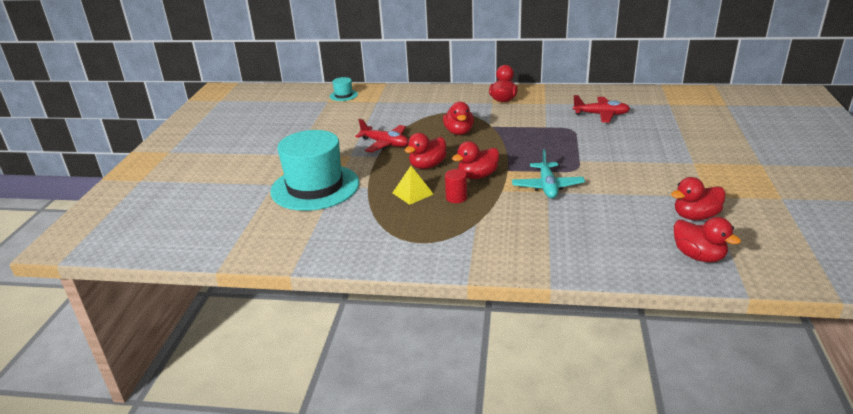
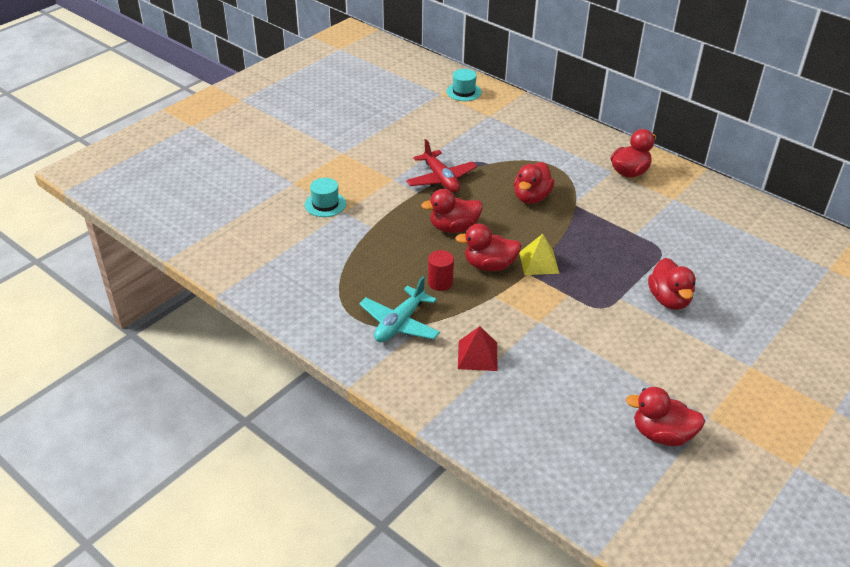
camera: 30 degrees right, 10 degrees up
(315, 187) = (325, 204): turquoise hat -> turquoise hat, size x0.42
(412, 193) = (405, 256): yellow pyramid -> yellow pyramid (539, 262)
(533, 226) = (477, 355): none -> red pyramid
(547, 186) = (546, 315): turquoise plane -> turquoise plane (399, 323)
(601, 115) = (721, 246): red plane -> none
(698, 256) = (604, 482): red duck -> red duck (669, 299)

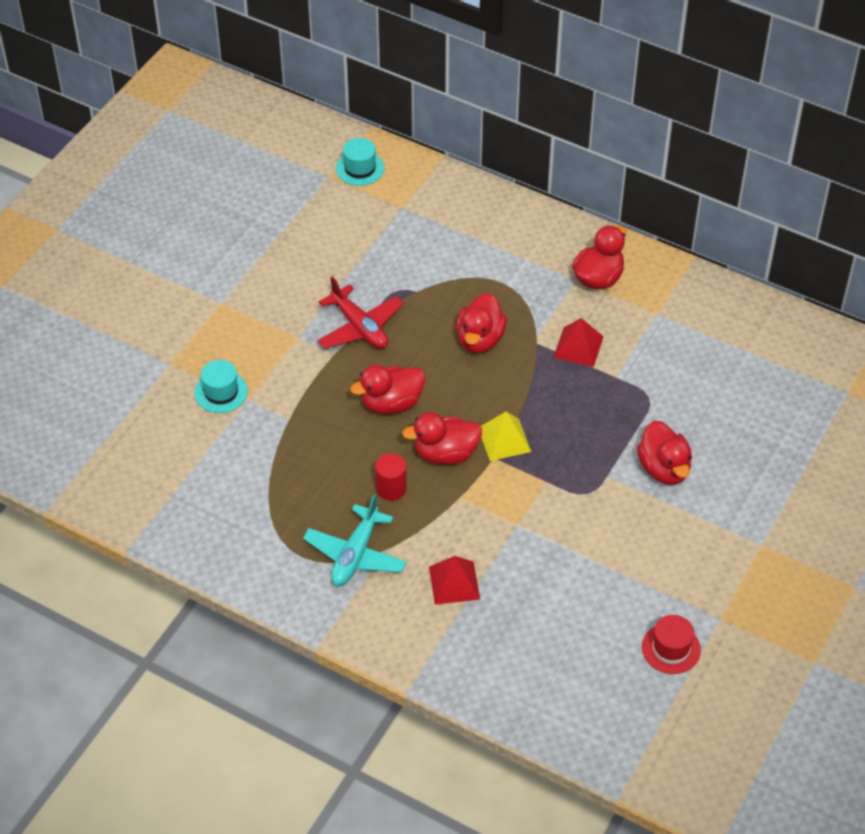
camera: 10 degrees left, 10 degrees up
(608, 211) = (578, 346): none -> red pyramid
(662, 434) = (671, 648): red duck -> red hat

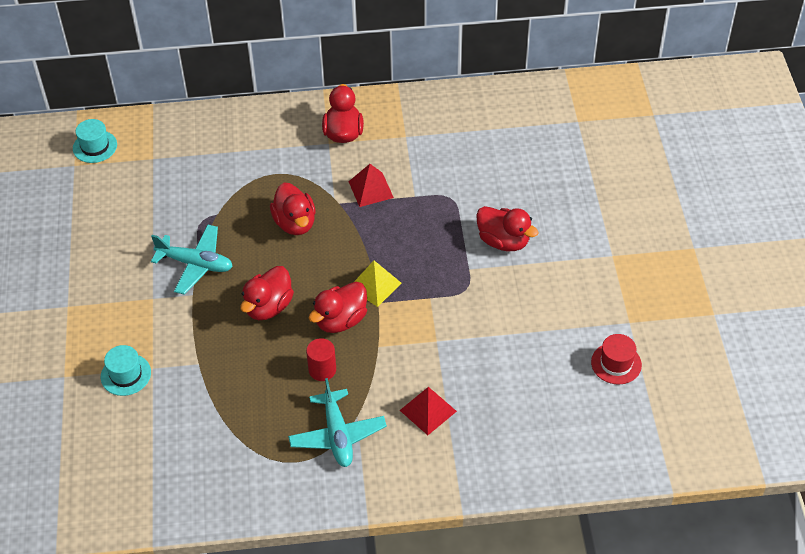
camera: 35 degrees left, 0 degrees up
(359, 327) = (195, 264): red plane -> turquoise plane

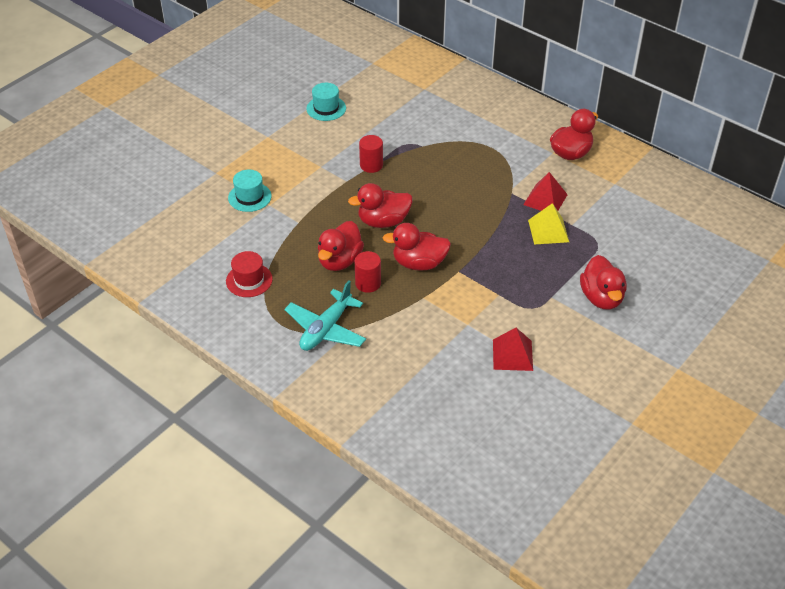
camera: 45 degrees right, 5 degrees down
(95, 146) = (398, 60): turquoise hat -> turquoise hat (326, 108)
(195, 264) = (371, 165): turquoise plane -> red cylinder
(295, 223) = (466, 185): red duck -> red duck (340, 261)
(375, 285) = (470, 259): yellow pyramid -> yellow pyramid (548, 231)
(428, 410) = (404, 362): red pyramid -> red pyramid (512, 355)
(616, 363) = (583, 442): red hat -> red hat (249, 280)

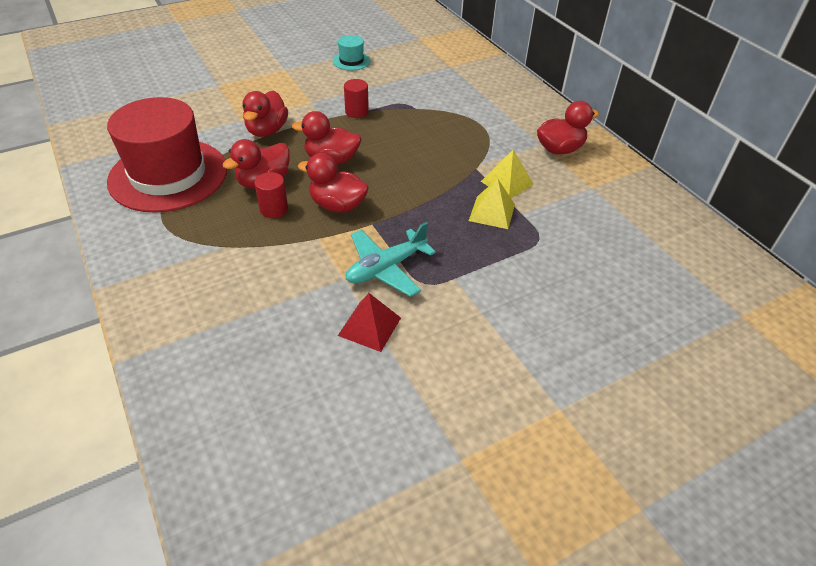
camera: 20 degrees right, 0 degrees up
(249, 197) = (229, 109): turquoise hat -> none
(249, 280) = (168, 175): red hat -> red hat, size x2.40
(326, 329) = (199, 239): turquoise plane -> turquoise plane (386, 268)
(545, 199) = (507, 182): red pyramid -> yellow pyramid
(601, 298) = (510, 296): red duck -> red duck (267, 130)

